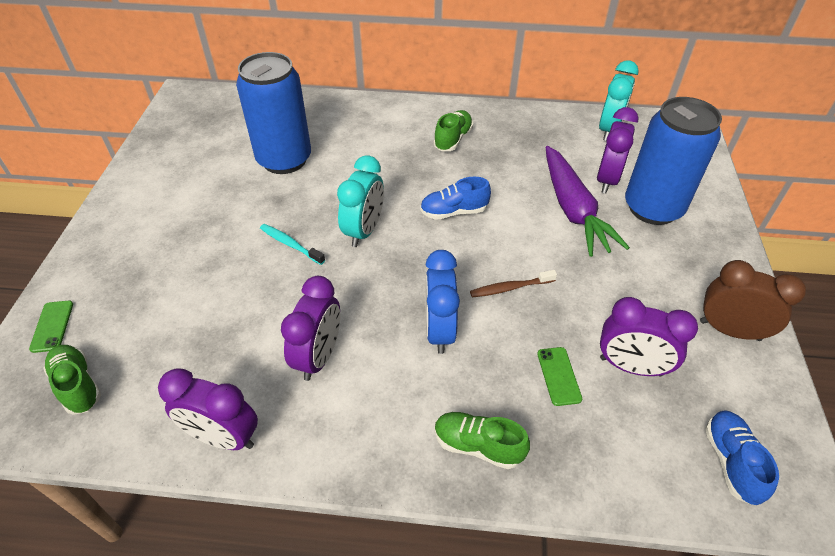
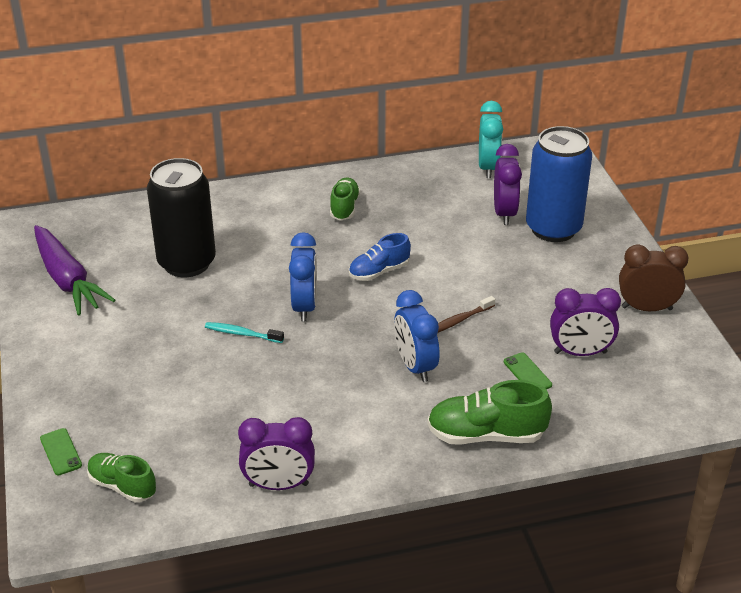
camera: 20 degrees left, 10 degrees down
(284, 160) = (186, 263): blue can -> black can
(319, 356) = (323, 411): purple clock -> none
(364, 231) = (304, 306): turquoise clock -> blue clock
(478, 446) = (486, 435): green shoe -> green shoe, size x1.52
(573, 210) = (485, 245): purple carrot -> purple carrot (67, 280)
(731, 462) = (674, 394): blue shoe -> none

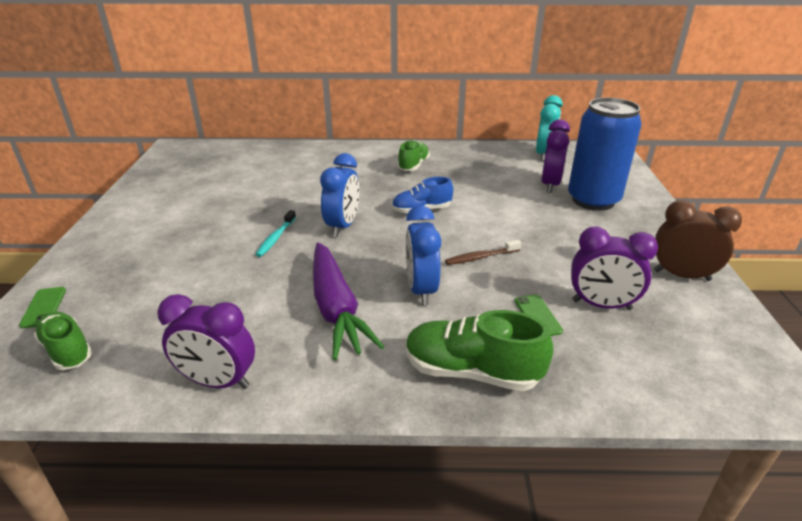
camera: 15 degrees right, 5 degrees down
(67, 280) = (168, 182): purple carrot -> purple carrot (336, 308)
(186, 263) = (266, 184): black can -> none
(242, 334) = (276, 238): turquoise toothbrush -> turquoise toothbrush turned 105 degrees counterclockwise

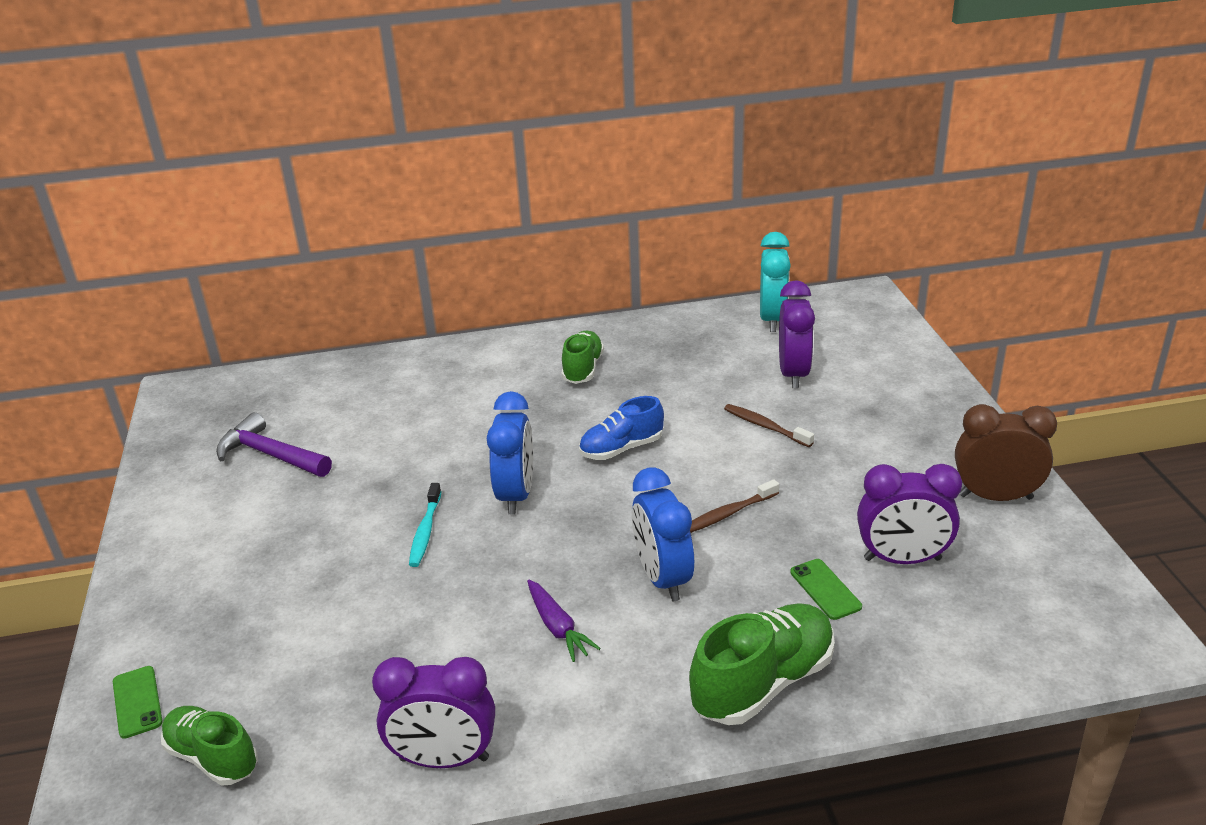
camera: 10 degrees left, 0 degrees up
(205, 184) = (271, 455): none -> purple hammer
(336, 308) = (558, 627): purple carrot -> purple carrot, size x0.49
(471, 372) = (763, 683): green shoe -> green shoe turned 135 degrees clockwise
(522, 210) = (765, 426): none -> brown toothbrush
(593, 200) = (859, 392): blue can -> none

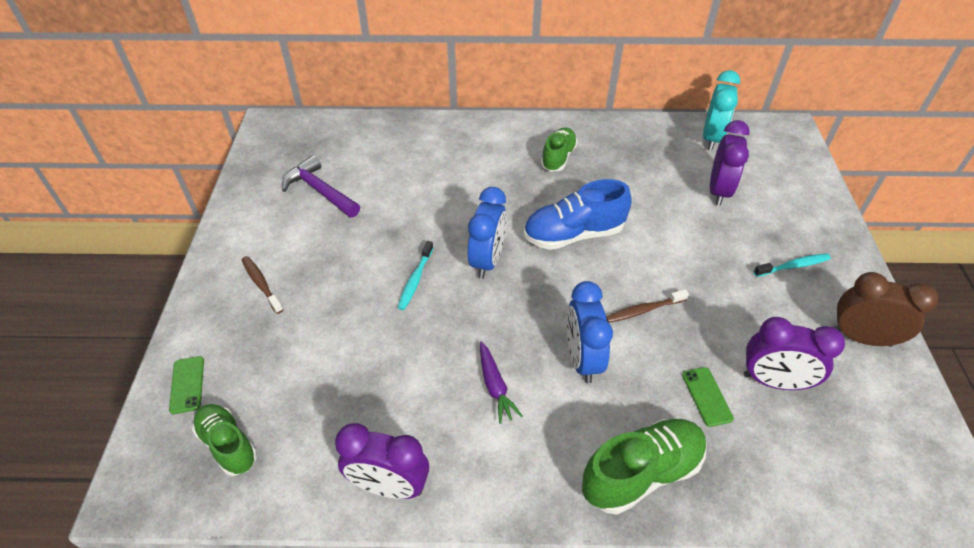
camera: 10 degrees right, 15 degrees up
(621, 449) = (573, 234): blue shoe -> blue shoe, size x1.52
(765, 426) = (687, 235): brown toothbrush -> brown toothbrush (261, 284)
(900, 437) = (793, 266): none -> turquoise toothbrush

